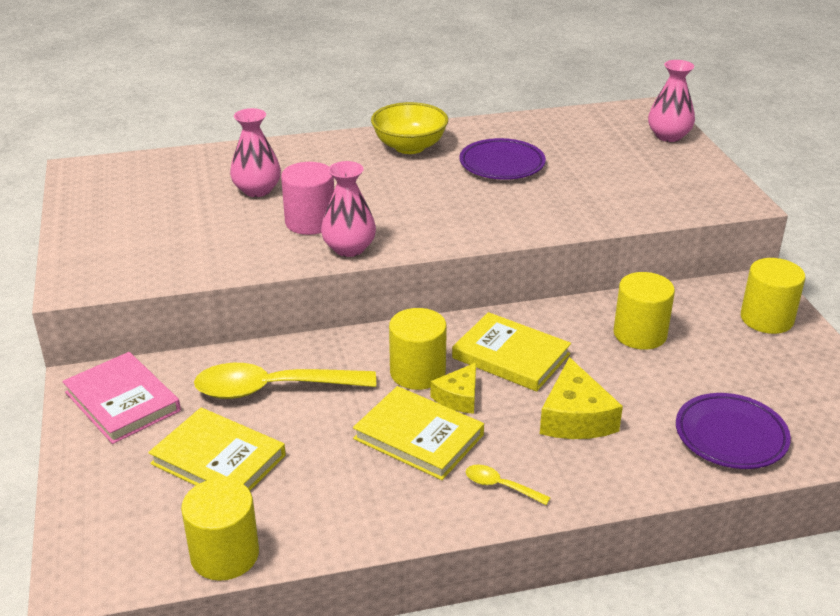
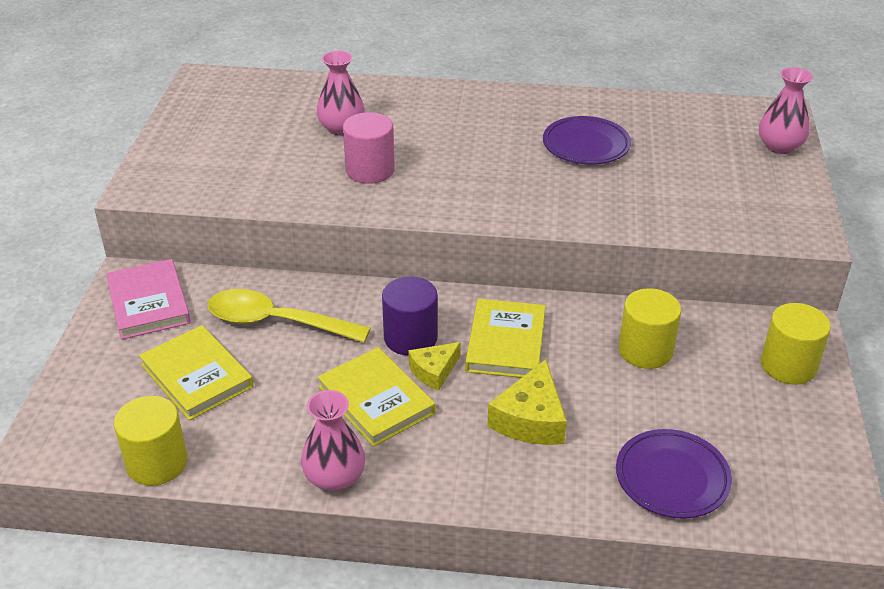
camera: 20 degrees right, 5 degrees up
(349, 248) = (389, 204): pink vase -> pink vase (334, 477)
(409, 147) = (507, 110): yellow bowl -> none
(417, 372) = (410, 338): yellow cylinder -> purple cylinder
(500, 486) = (422, 467): yellow spoon -> none
(510, 356) = (505, 343): yellow book -> yellow book turned 45 degrees clockwise

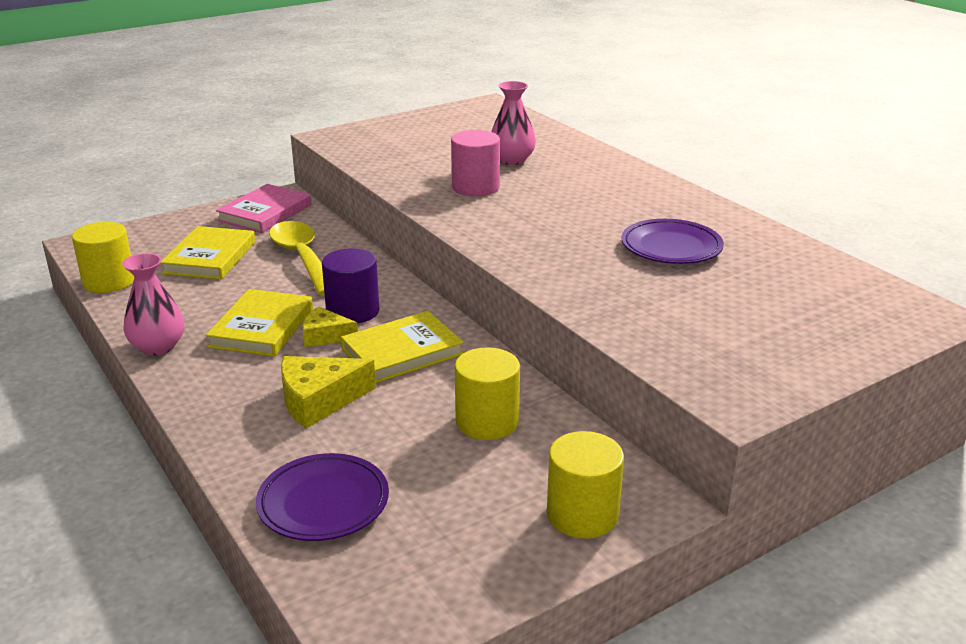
camera: 50 degrees right, 10 degrees down
(779, 146) = (869, 336): pink vase -> none

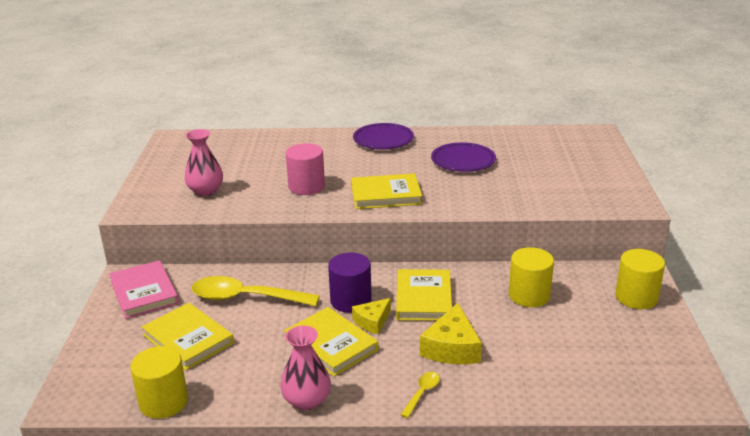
camera: 55 degrees left, 0 degrees up
(217, 408) = (422, 393): none -> yellow spoon
(323, 503) = (566, 379): purple plate -> purple plate (383, 140)
(512, 160) = (281, 162): pink vase -> pink vase (205, 190)
(515, 230) = (386, 195): none -> yellow book

